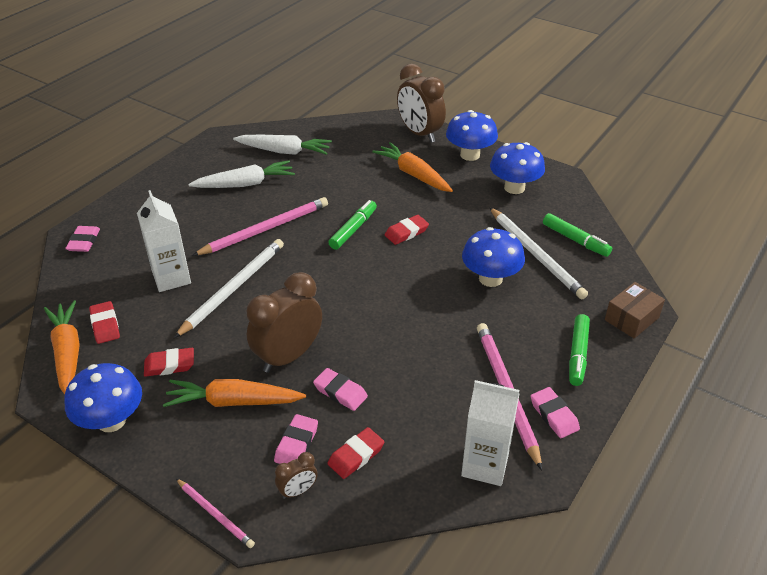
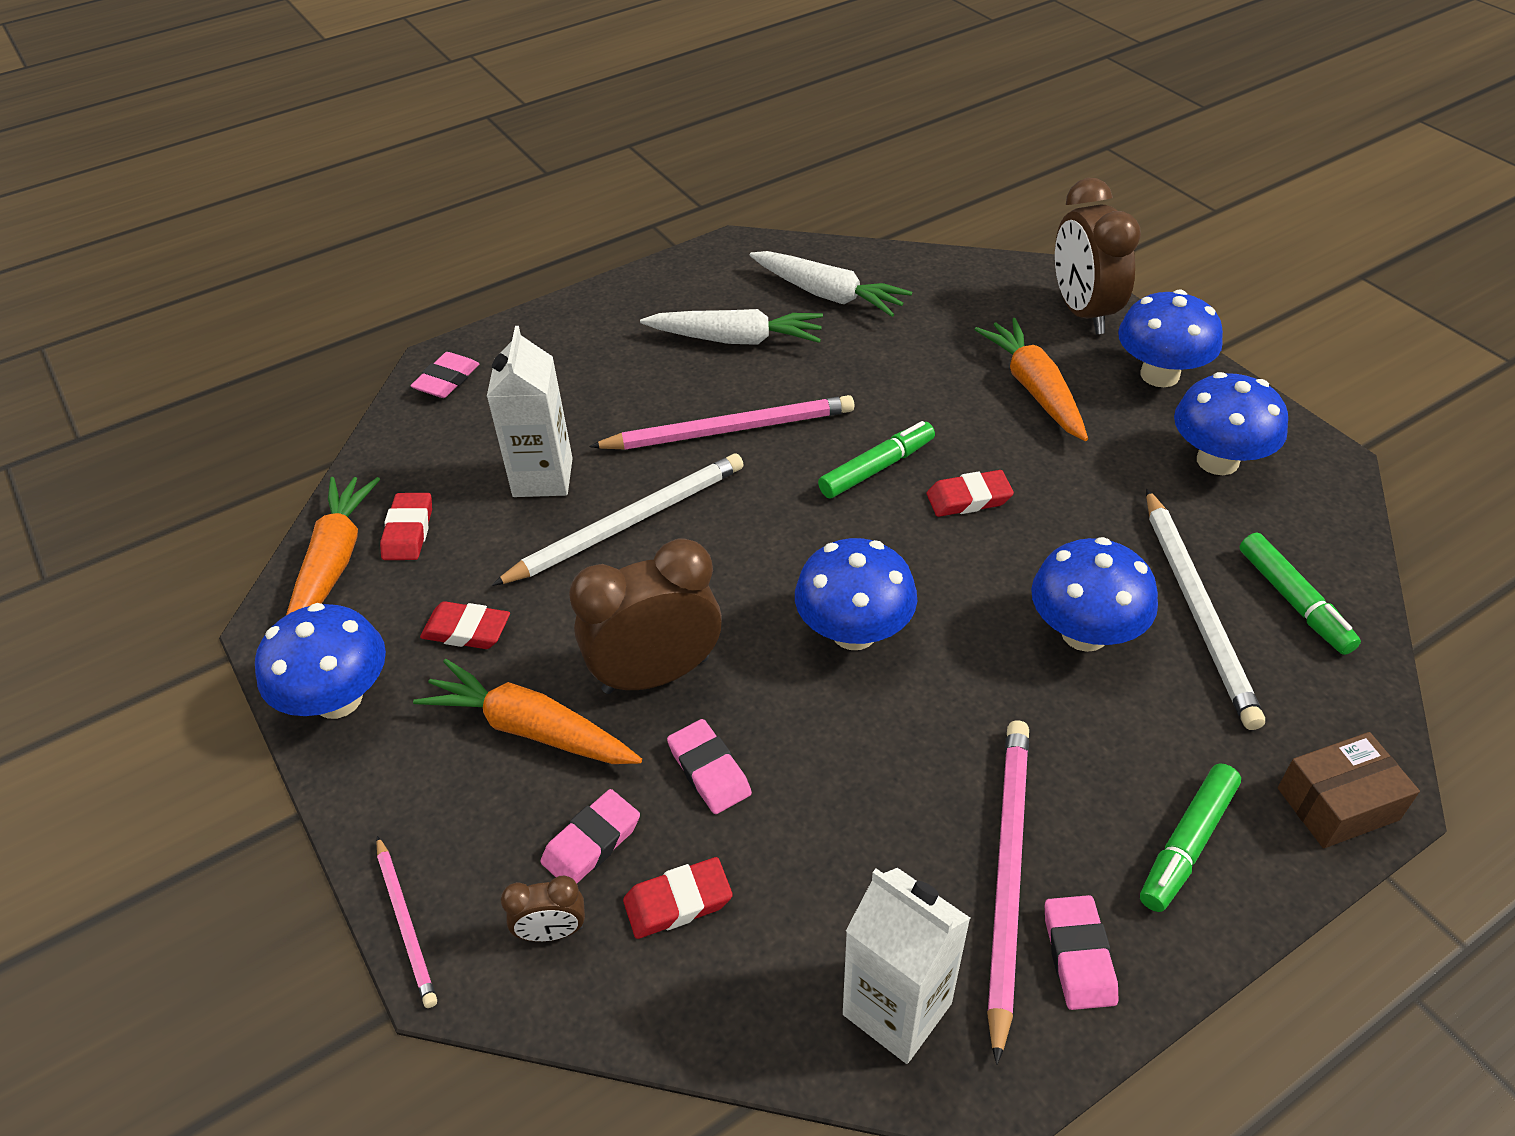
camera: 25 degrees right, 5 degrees up
(380, 308) = (854, 632): none -> blue mushroom

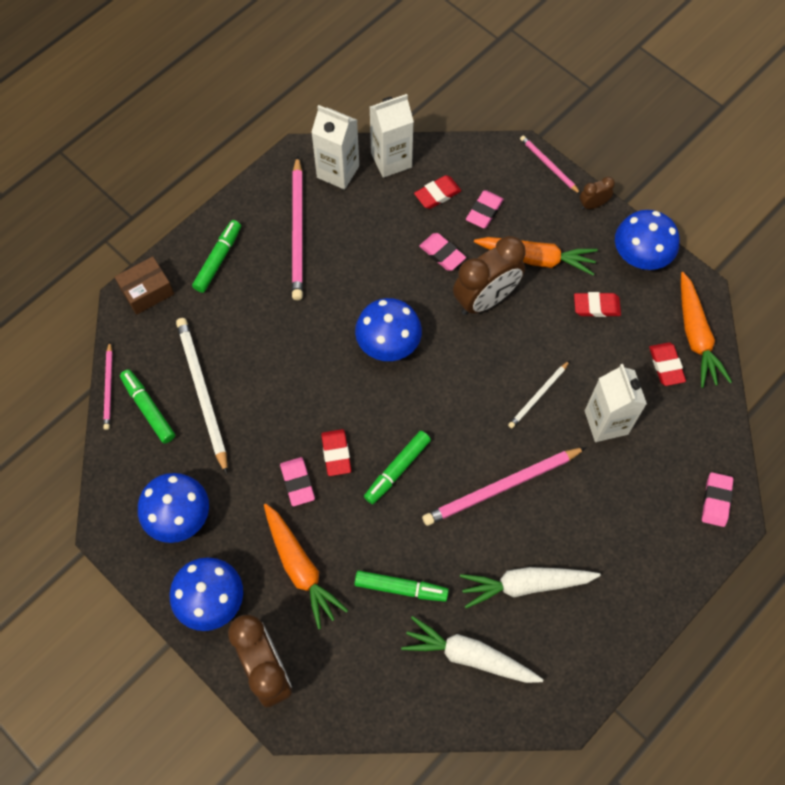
camera: 165 degrees right, 20 degrees up
(552, 932) = (486, 173): brown clock -> brown clock (593, 204)
(628, 523) = (538, 396): white pencil -> white pencil, size x0.54
(760, 1013) = (391, 160): none -> white carton
(899, 355) = (401, 588): none -> green marker
(968, 498) = (336, 454): red eraser -> red eraser turned 75 degrees counterclockwise
(1078, 956) = (266, 204): pink eraser -> pink eraser (297, 483)
(1084, 633) = (264, 366): blue mushroom -> none
(1377, 644) = (109, 387): none -> pink pencil

